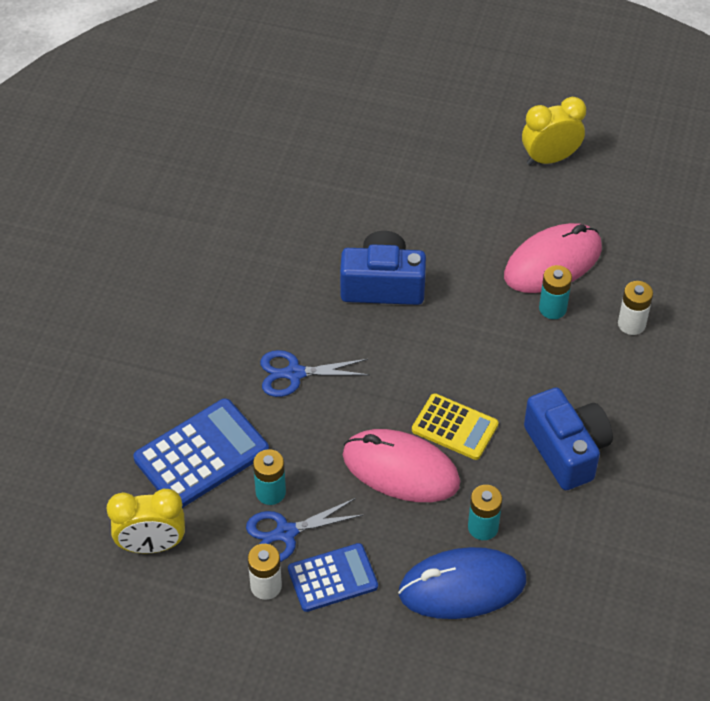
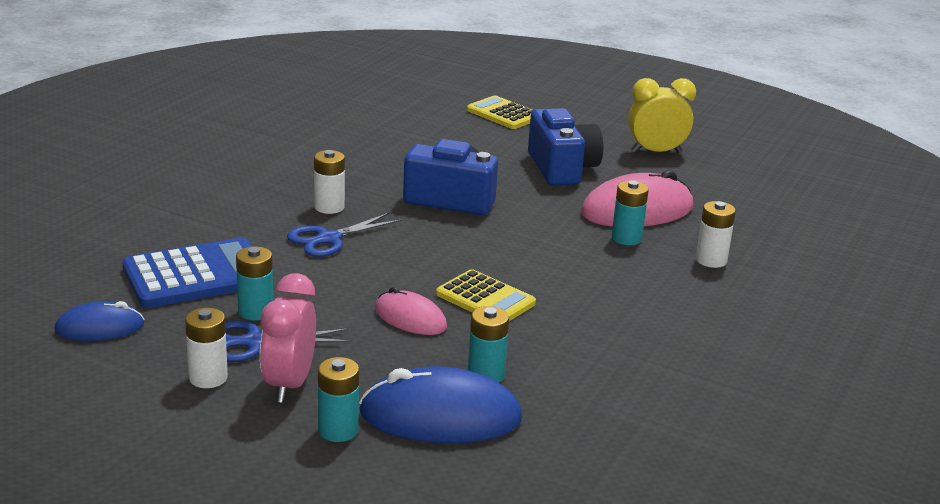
camera: 10 degrees right, 25 degrees down
(151, 545) = (100, 328): yellow clock -> blue mouse
(277, 325) = (329, 207): none -> white battery
(294, 374) = (329, 239): blue scissors -> blue scissors turned 45 degrees counterclockwise
(332, 578) = (289, 384): blue calculator -> pink clock
(389, 124) = (503, 114): none -> yellow calculator
(389, 622) = (338, 430): none -> turquoise battery
(400, 469) = (410, 318): pink mouse -> pink mouse, size x0.58
(566, 450) = (608, 334): blue camera -> blue camera (562, 168)

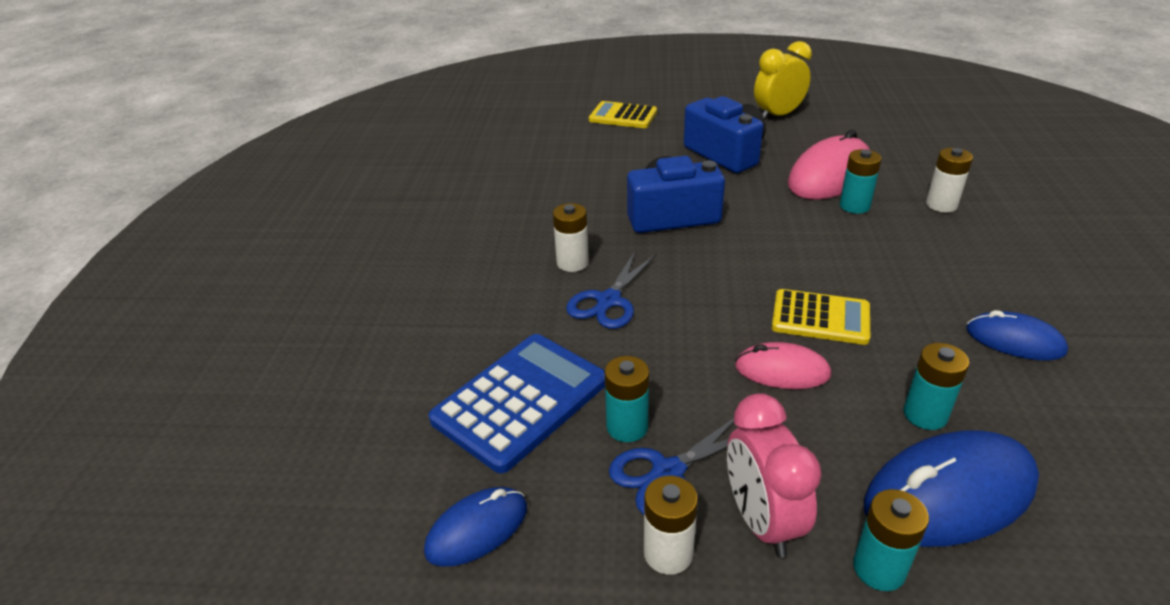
camera: 20 degrees left, 10 degrees up
(628, 360) = (1014, 340): none -> blue mouse

